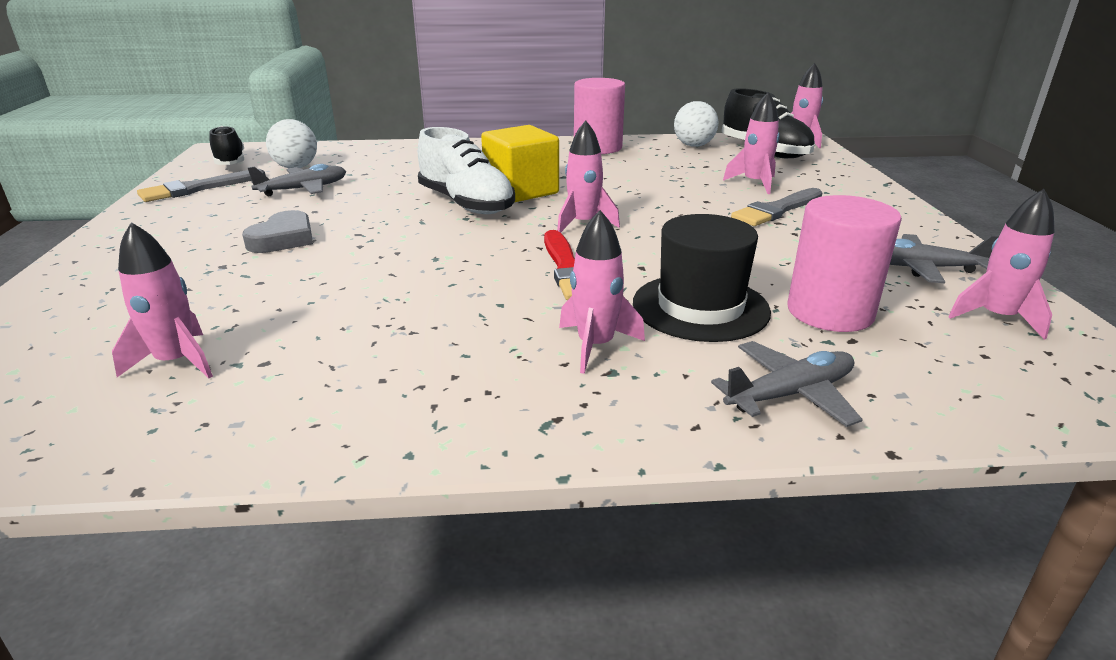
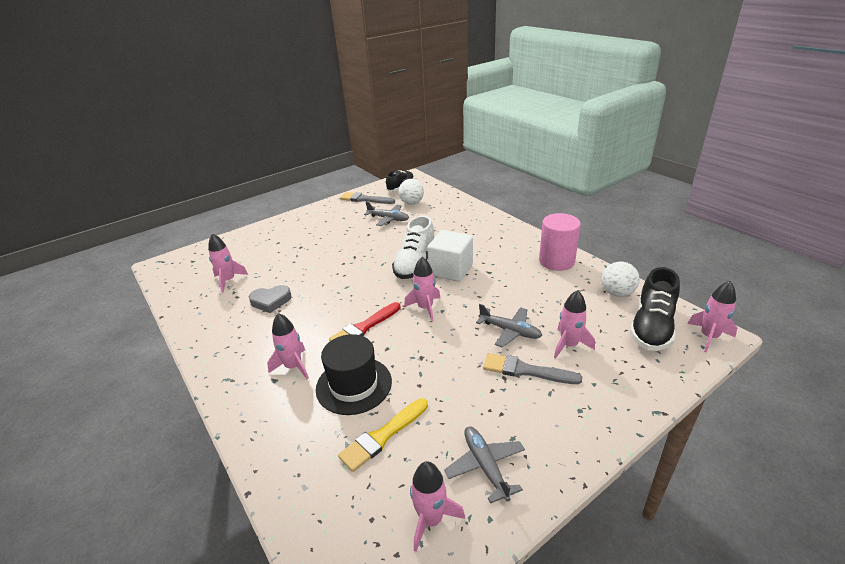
camera: 60 degrees right, 5 degrees up
(283, 239) = (334, 244): grey heart -> grey heart (271, 301)
(521, 191) = (451, 270): yellow cube -> white cube
(790, 394) = (283, 443): grey plane -> grey plane (510, 331)
(830, 312) = (383, 436): pink cylinder -> yellow brush

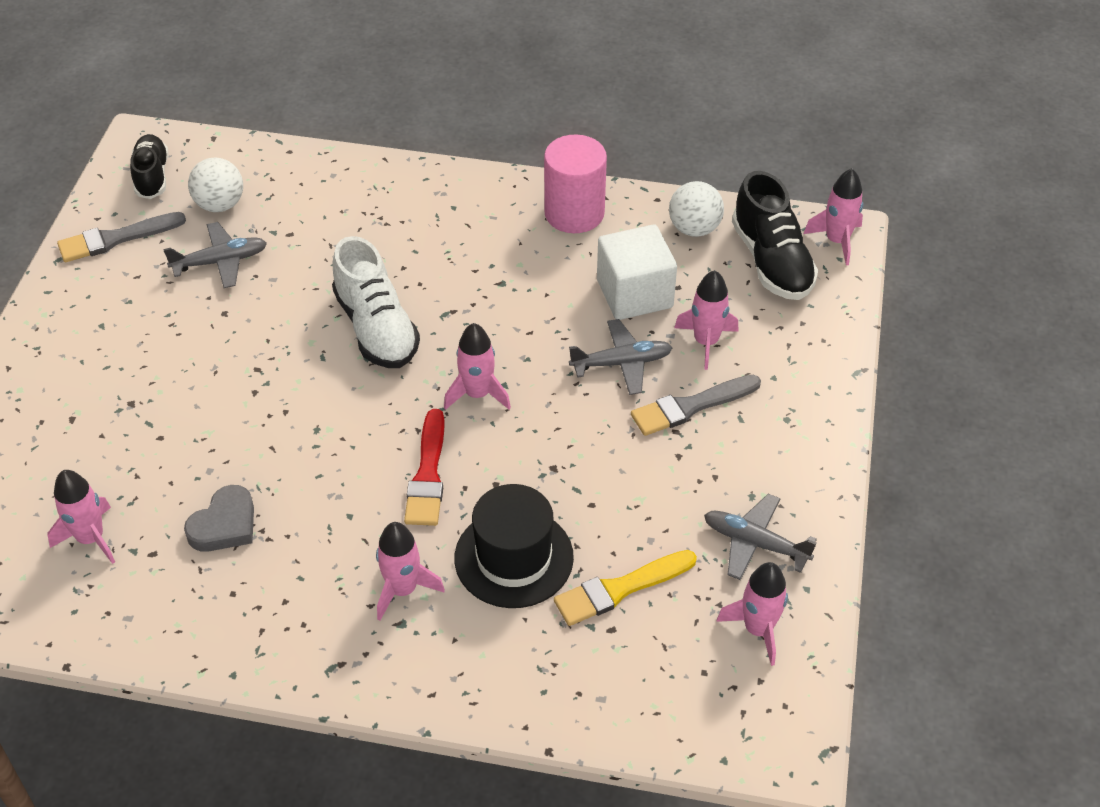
camera: 45 degrees left, 15 degrees up
(383, 436) = (620, 589): yellow brush -> yellow brush turned 60 degrees clockwise
(451, 270) = (442, 309): white cube -> white cube (634, 294)

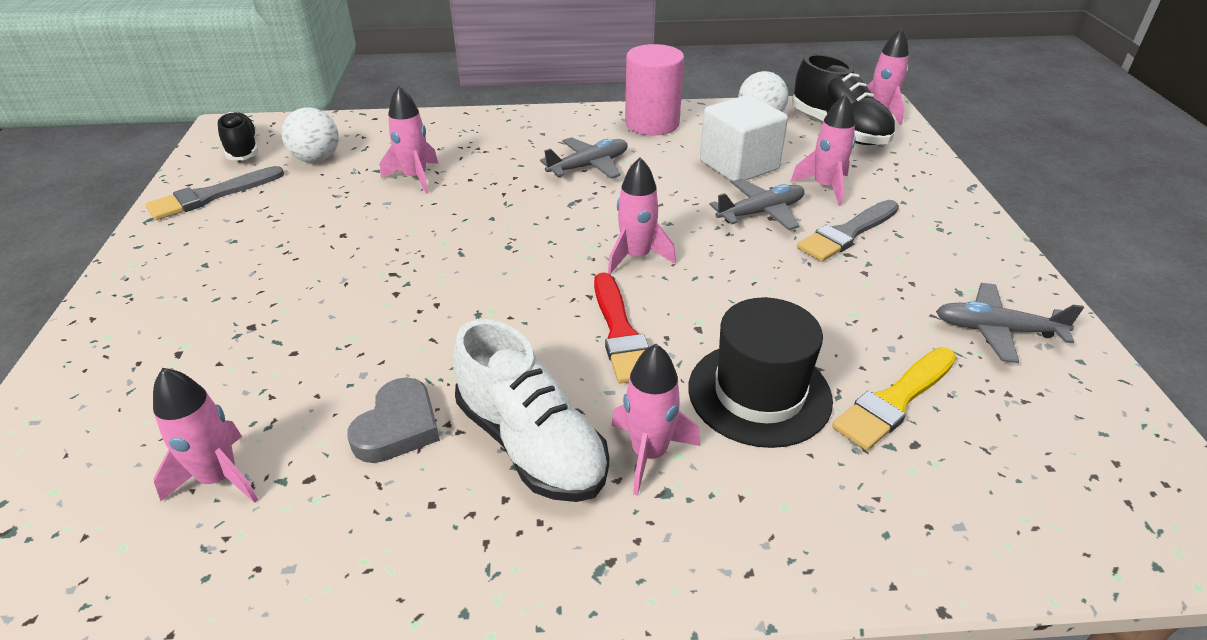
camera: 15 degrees left, 10 degrees down
(221, 261) = (328, 197): grey plane -> grey plane (589, 166)
(376, 328) = (508, 223): white shoe -> white shoe (531, 444)
(758, 629) = (1068, 409): pink rocket -> pink rocket (415, 177)

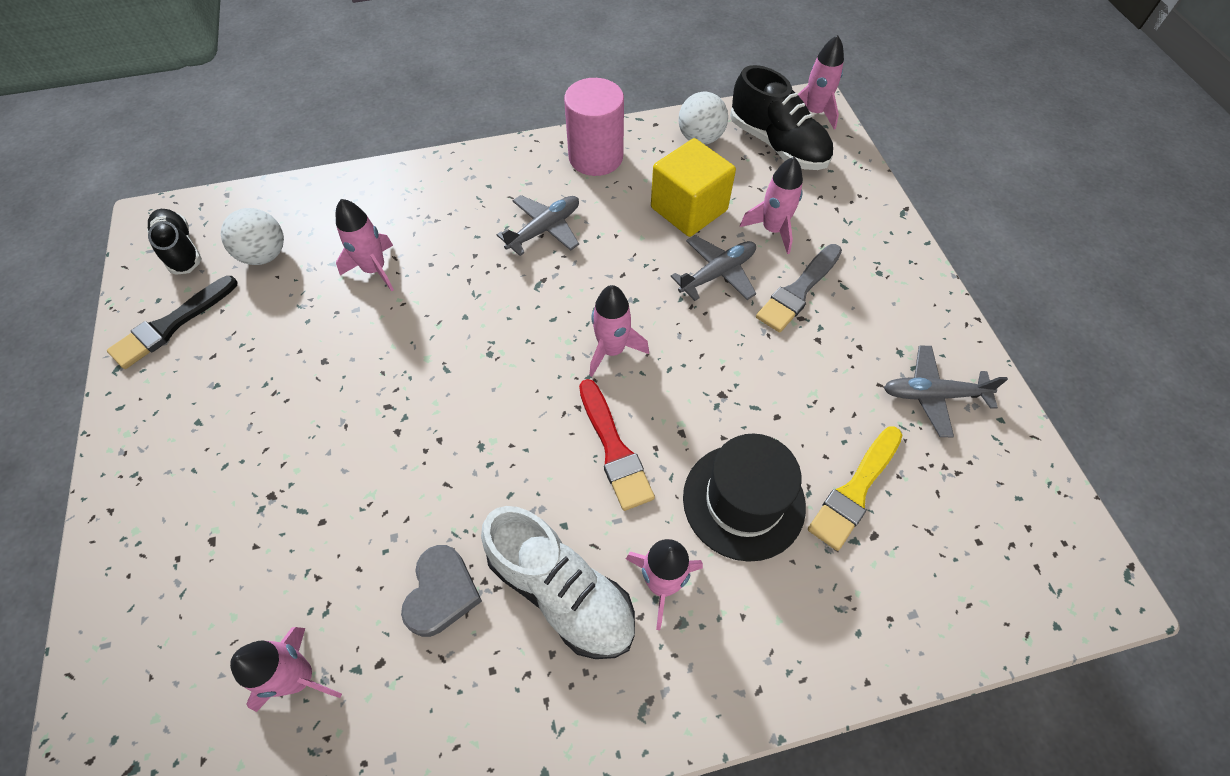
camera: 10 degrees left, 20 degrees up
(211, 196) = (171, 325): grey brush -> black brush
(739, 165) = (689, 209): white cube -> yellow cube

